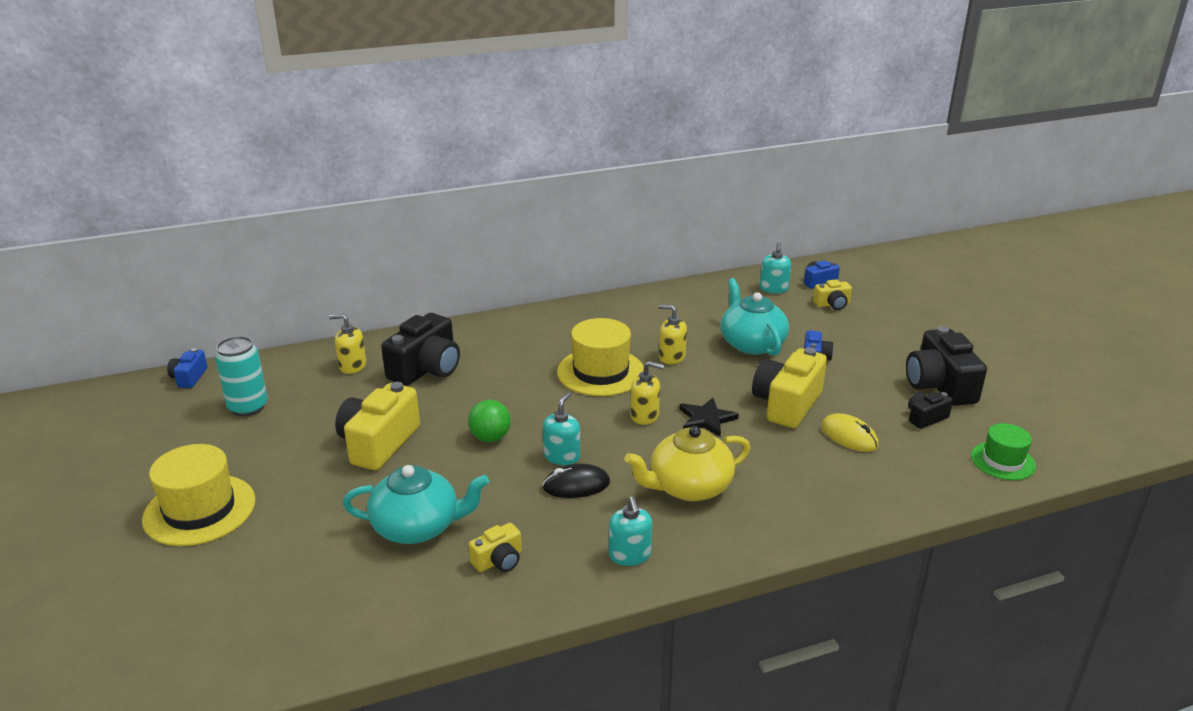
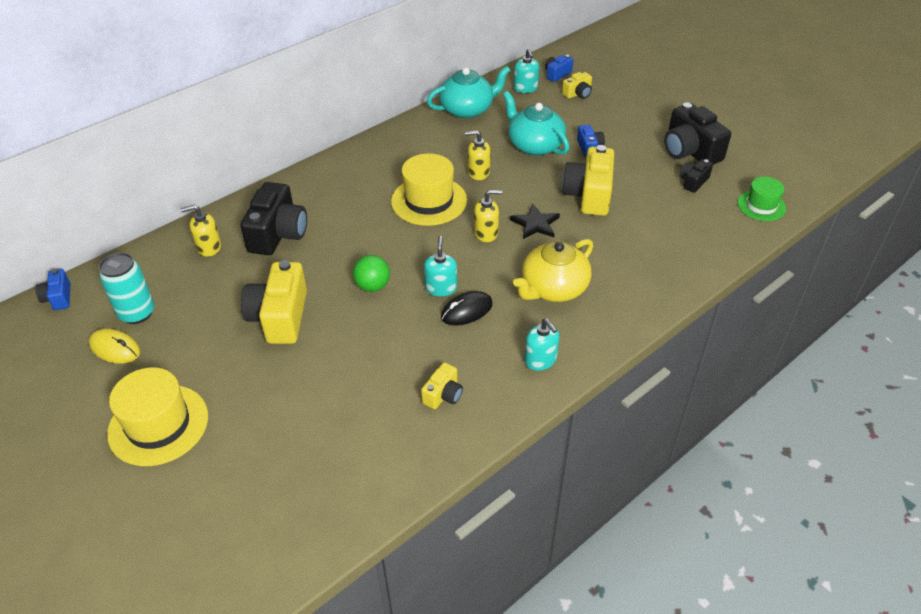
camera: 20 degrees left, 15 degrees up
(417, 527) = (360, 385): turquoise teapot -> turquoise teapot (467, 109)
(849, 436) = (647, 212): yellow mouse -> yellow mouse (115, 348)

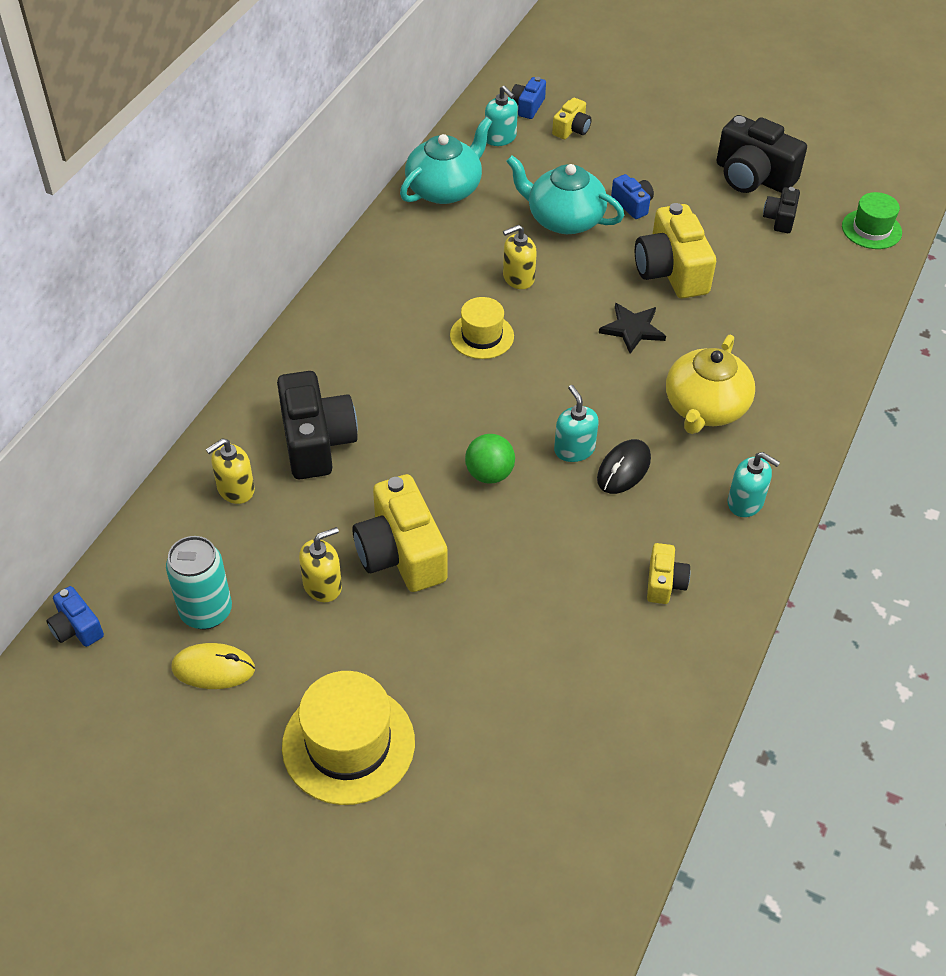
camera: 25 degrees left, 5 degrees up
(429, 201) = (482, 336): yellow hat -> yellow hat, size x0.61
(486, 233) = (581, 359): yellow soap dispenser -> yellow soap dispenser (323, 585)

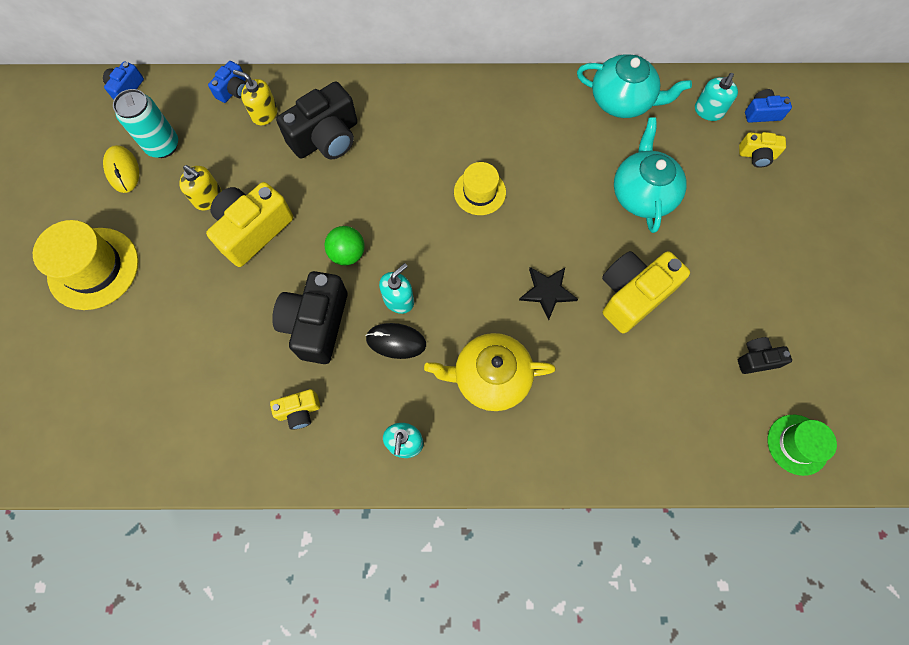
camera: 65 degrees right, 20 degrees up
(518, 278) = (555, 190): yellow soap dispenser -> none
(632, 204) = (694, 236): blue camera -> blue camera (233, 90)
(753, 177) = (798, 317): black camera -> black camera (316, 324)

